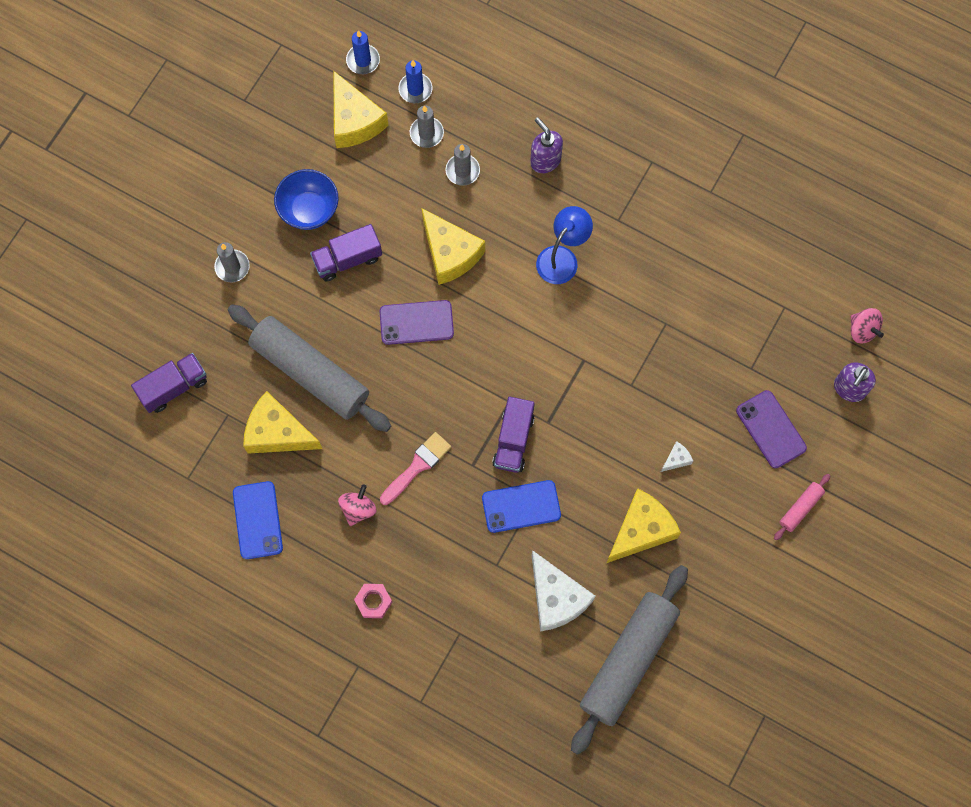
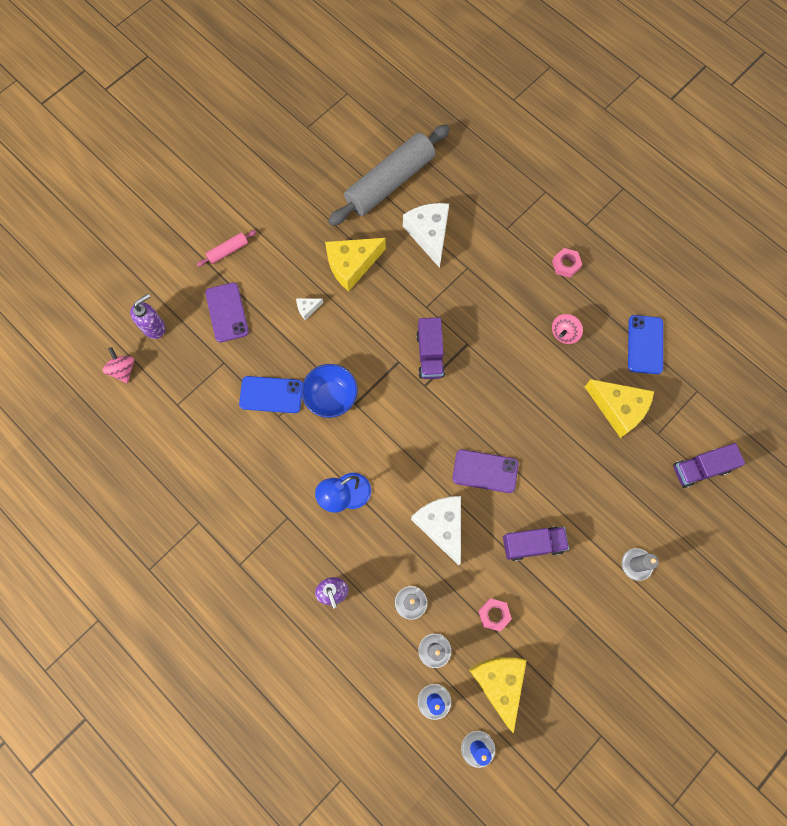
camera: 165 degrees left, 0 degrees up
(309, 210) = (558, 601): blue bowl -> blue bowl (331, 397)
(310, 372) = (583, 451): grey rolling pin -> none
(373, 181) = (494, 614): none -> pink nut
(417, 466) = (511, 354): pink brush -> none
(450, 253) = (441, 526): yellow cheese -> white cheese
(513, 440) = (430, 354): purple truck -> purple truck turned 150 degrees clockwise
(521, 506) = (437, 304): blue phone -> blue phone (271, 395)

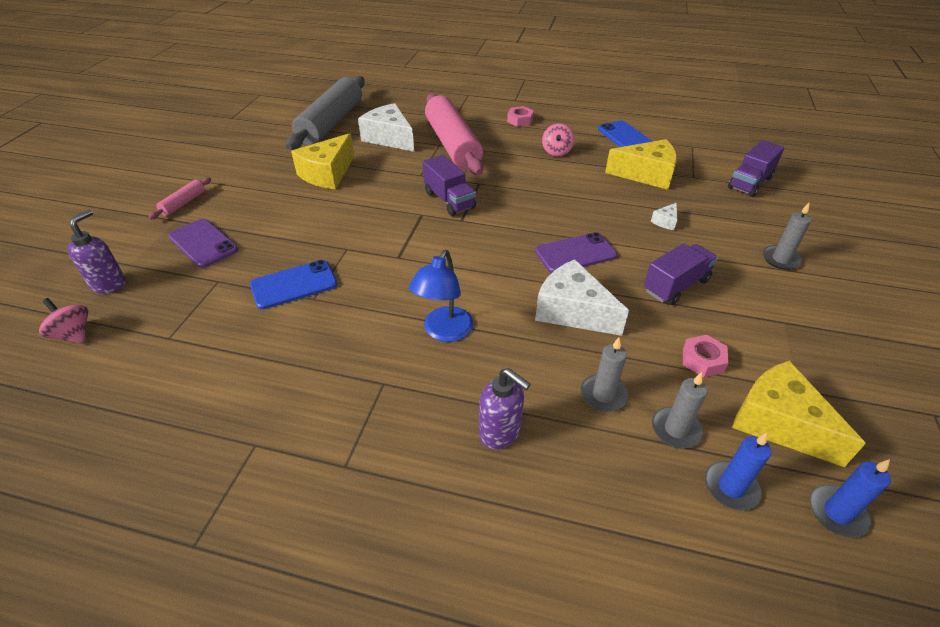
camera: 30 degrees left, 30 degrees down
(307, 308) = (298, 212): white cheese -> white cheese (665, 221)
(331, 397) = (368, 262): blue bowl -> none
(479, 274) = (453, 144): none -> pink rolling pin

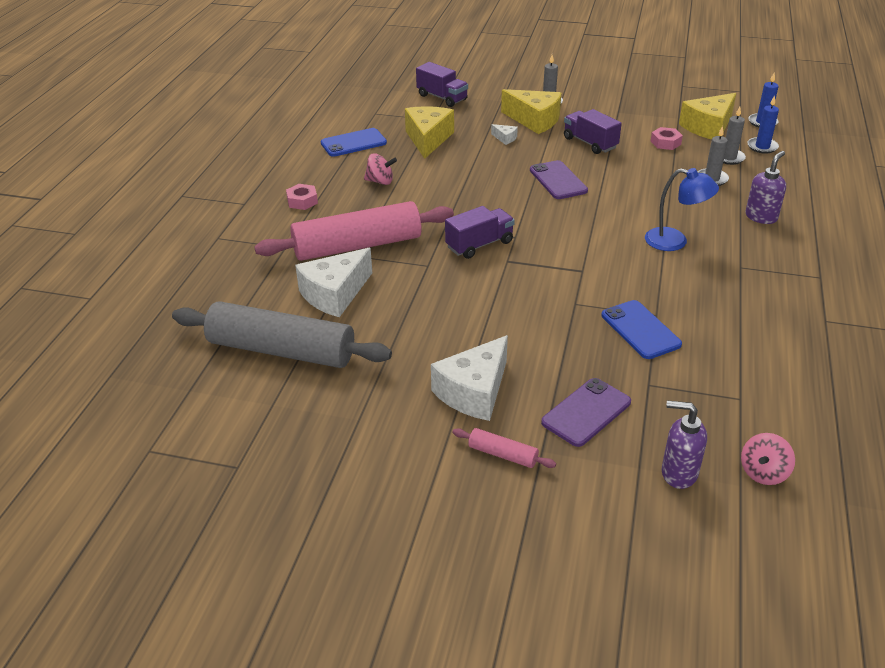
camera: 90 degrees left, 5 degrees down
(327, 173) = (424, 335): yellow cheese -> yellow cheese (534, 120)
(572, 311) = (632, 185): white cheese -> white cheese (474, 392)

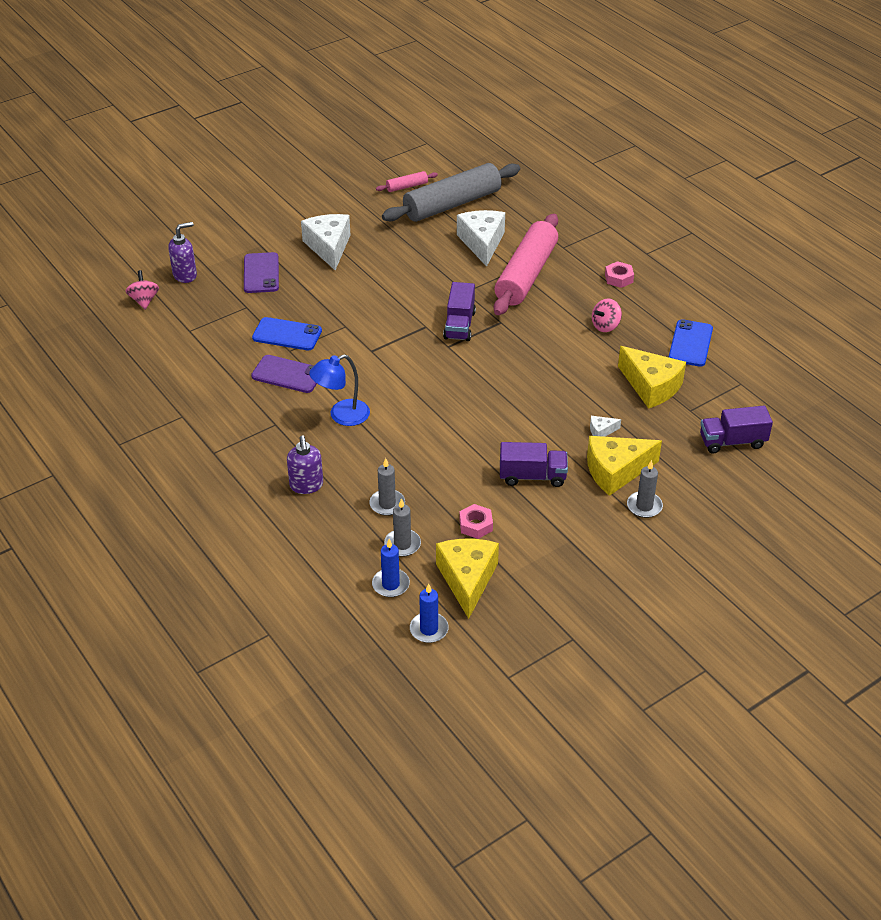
camera: 130 degrees right, 5 degrees up
(503, 454) = (276, 232): pink rolling pin -> pink rolling pin (407, 186)
(558, 180) = (495, 415): purple phone -> purple phone (287, 374)

